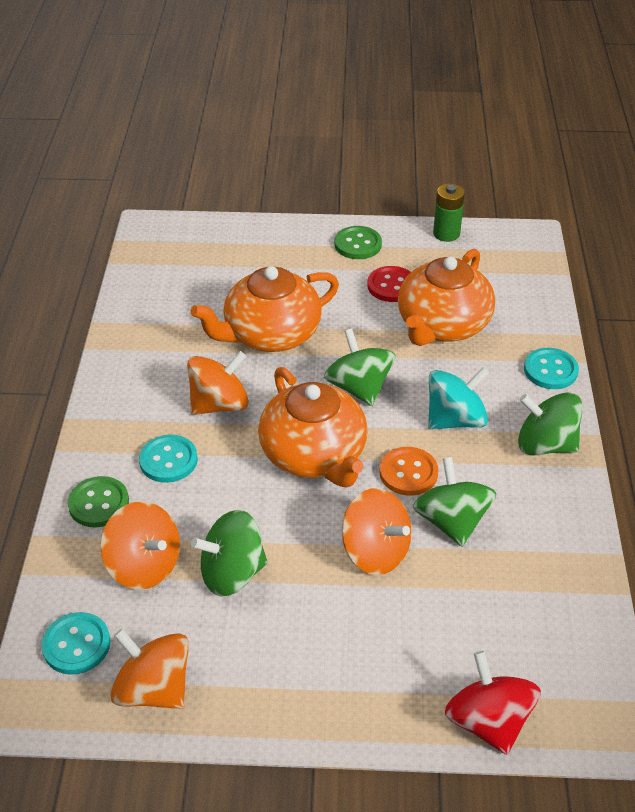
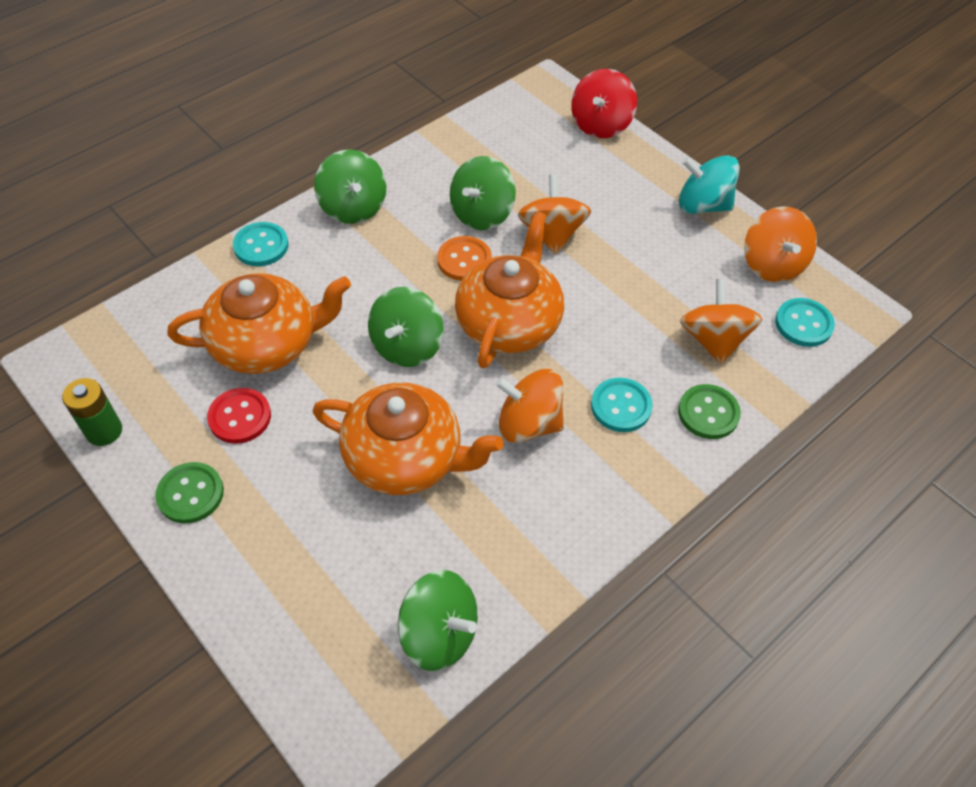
camera: 135 degrees left, 10 degrees up
(232, 573) = (658, 290): green spinning top -> green spinning top (439, 633)
(455, 419) = (380, 267): turquoise spinning top -> turquoise spinning top (702, 205)

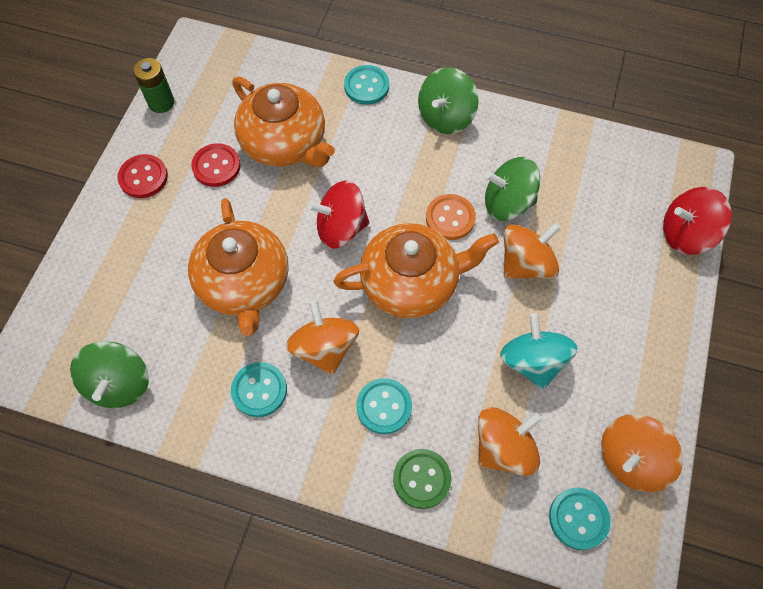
camera: 60 degrees right, 10 degrees up
(190, 494) = (143, 177): green button -> red button
(407, 346) = (341, 228): green spinning top -> red spinning top
(536, 501) = (259, 390): none -> turquoise button
(702, 205) = (656, 365): turquoise spinning top -> turquoise spinning top (532, 361)

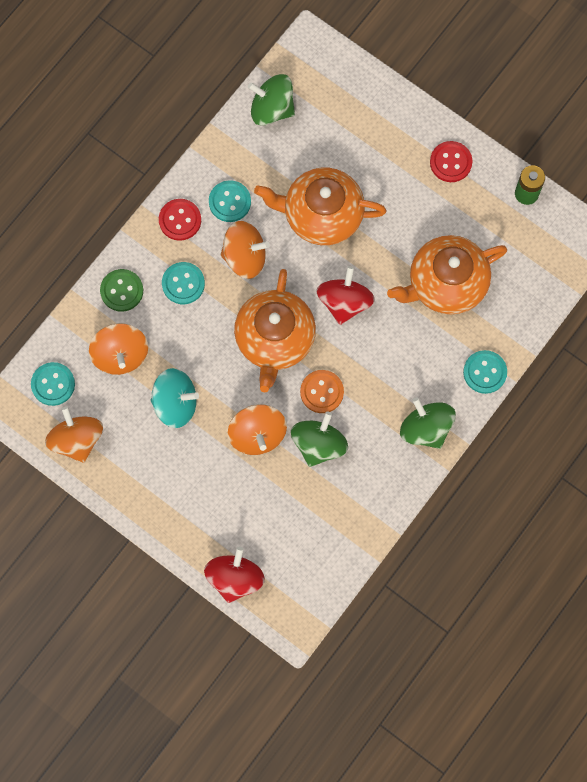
camera: 110 degrees right, 10 degrees up
(216, 166) = (441, 222): red button -> red button (180, 220)

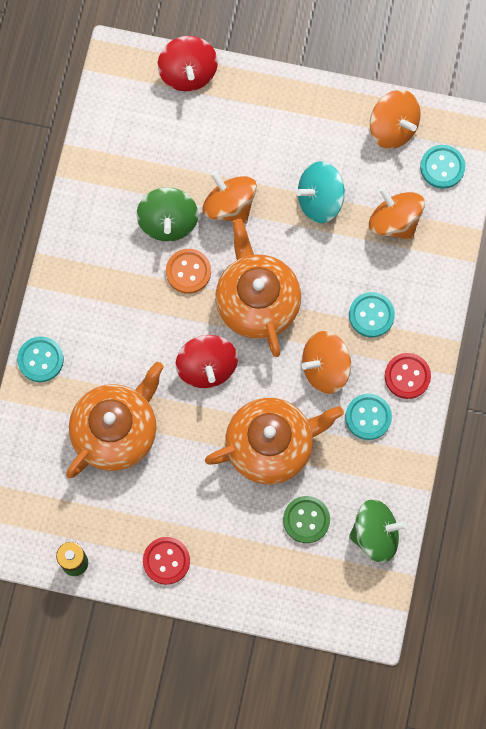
camera: 155 degrees right, 0 degrees up
(122, 291) = (426, 282): green button -> green button (306, 520)
(426, 428) = (74, 281): green spinning top -> none

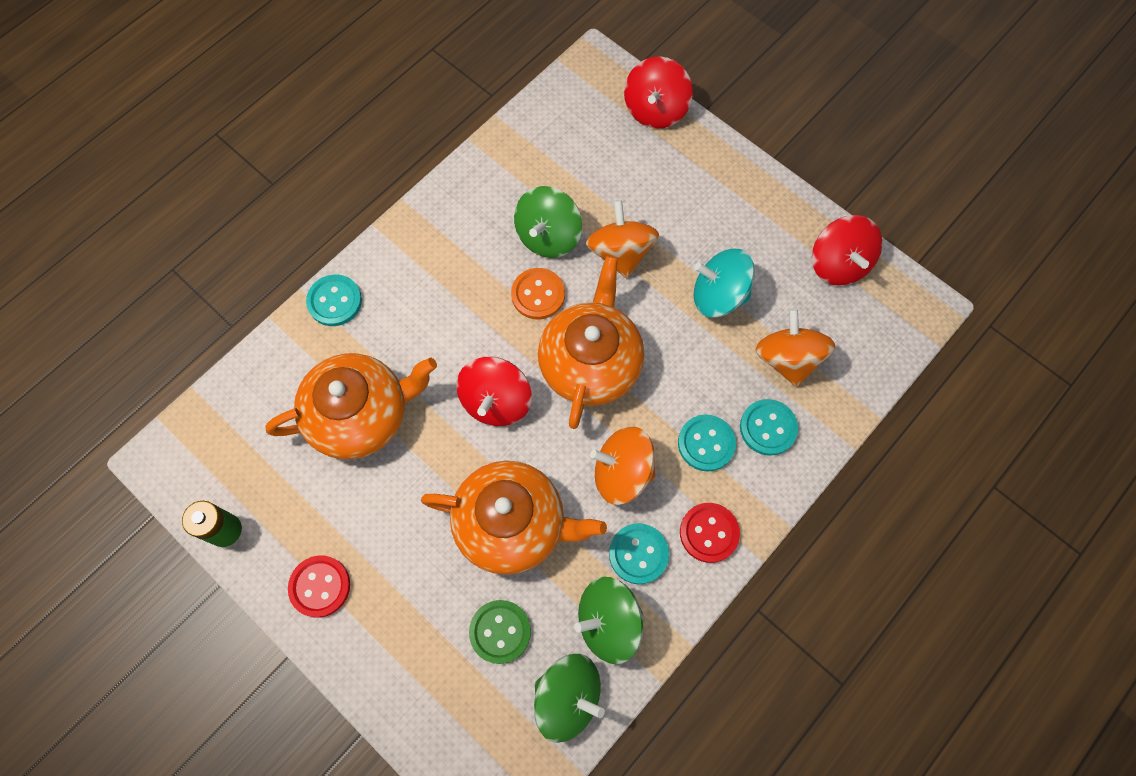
camera: 30 degrees right, 5 degrees down
(374, 473) = (608, 622): none -> green spinning top
(393, 128) = (838, 264): orange spinning top -> red spinning top
(442, 167) = (871, 330): turquoise button -> turquoise button (768, 428)

